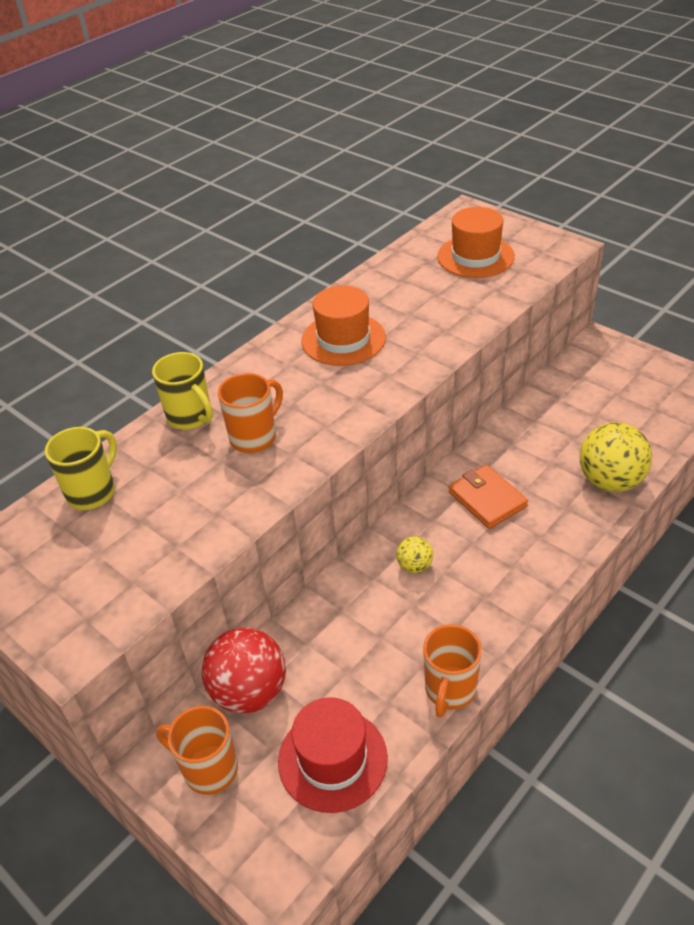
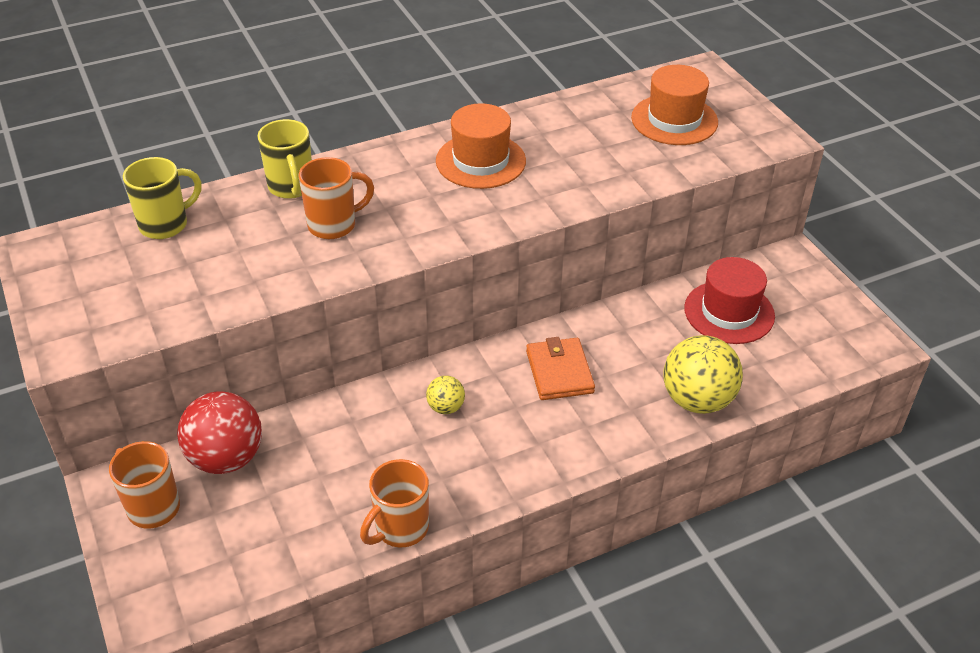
camera: 20 degrees right, 0 degrees up
(332, 759) = (258, 543): red hat -> red hat (729, 312)

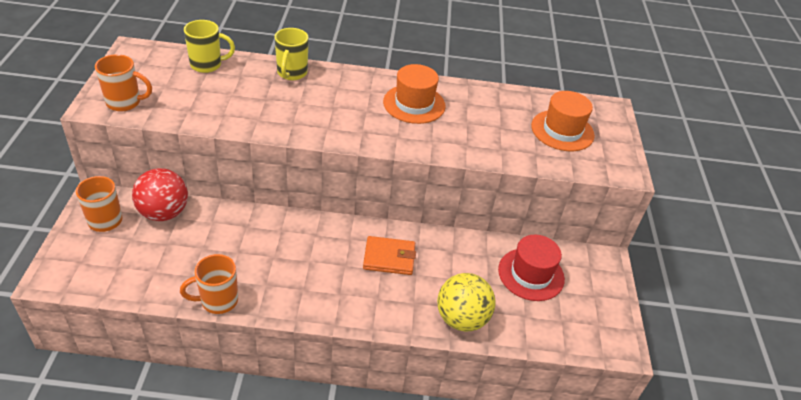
camera: 25 degrees right, 0 degrees up
(334, 225) = (295, 104): orange mug -> orange mug (125, 102)
(446, 407) = (304, 245): yellow ball -> none
(559, 372) = (389, 258): orange wallet -> orange wallet turned 75 degrees clockwise

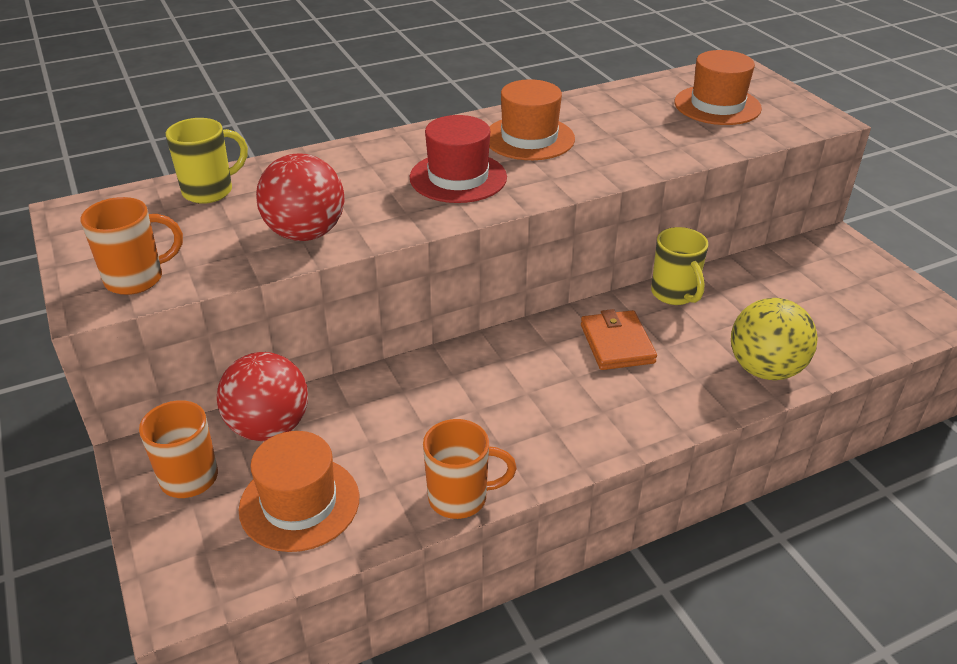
camera: 25 degrees left, 5 degrees down
(141, 261) = (299, 503): none -> orange hat
(218, 301) = (460, 498): orange mug -> orange mug turned 135 degrees counterclockwise
(228, 112) = (305, 233): none -> red ball
(291, 73) = (339, 160): yellow mug -> yellow mug (674, 294)
(389, 258) = (617, 344): orange wallet -> orange wallet turned 75 degrees counterclockwise
(531, 274) = (783, 289): red hat -> red hat (458, 177)

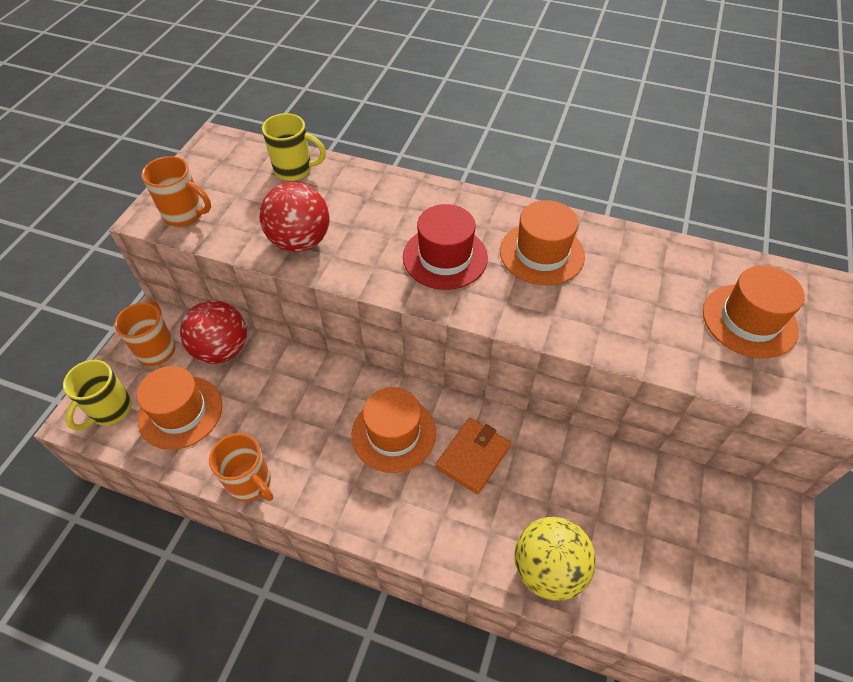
camera: 45 degrees right, 15 degrees up
(533, 373) = (393, 433): none -> orange hat
(674, 294) = (567, 450): yellow mug -> yellow mug (110, 410)

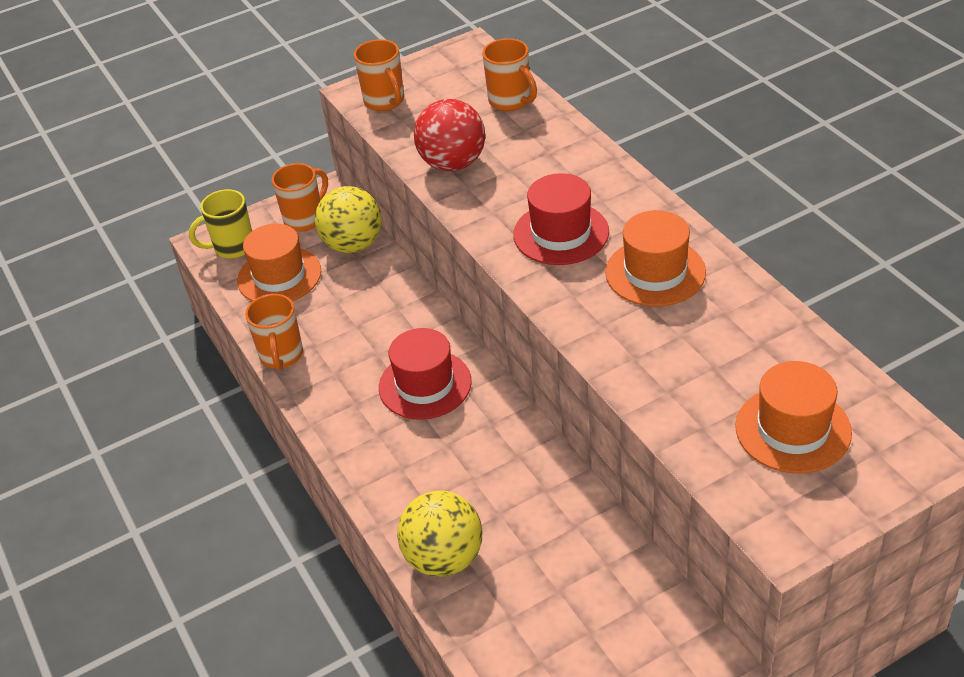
camera: 45 degrees right, 10 degrees down
(222, 350) = (353, 244): red ball -> yellow ball
(294, 170) = (510, 101): yellow mug -> orange mug
(393, 433) = (425, 385): orange hat -> red hat
(473, 457) = (472, 441): orange wallet -> none

